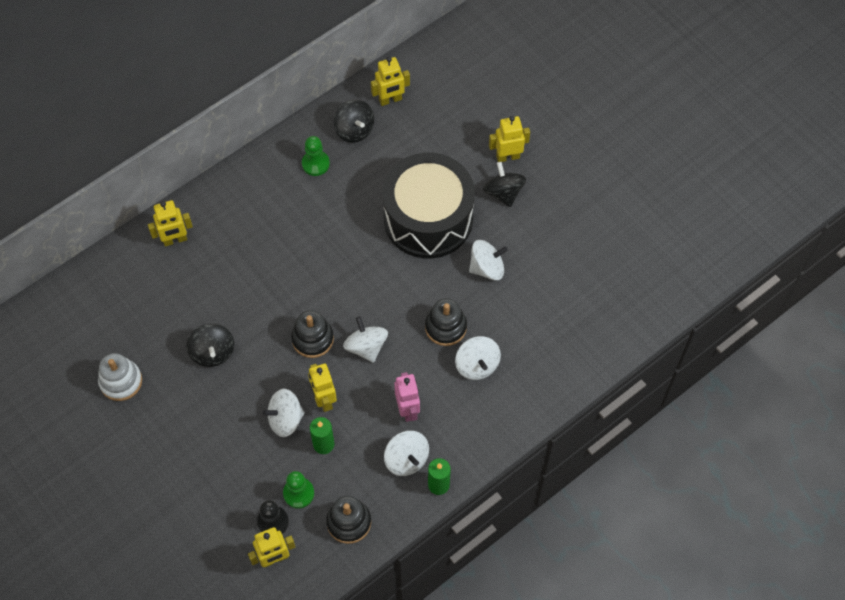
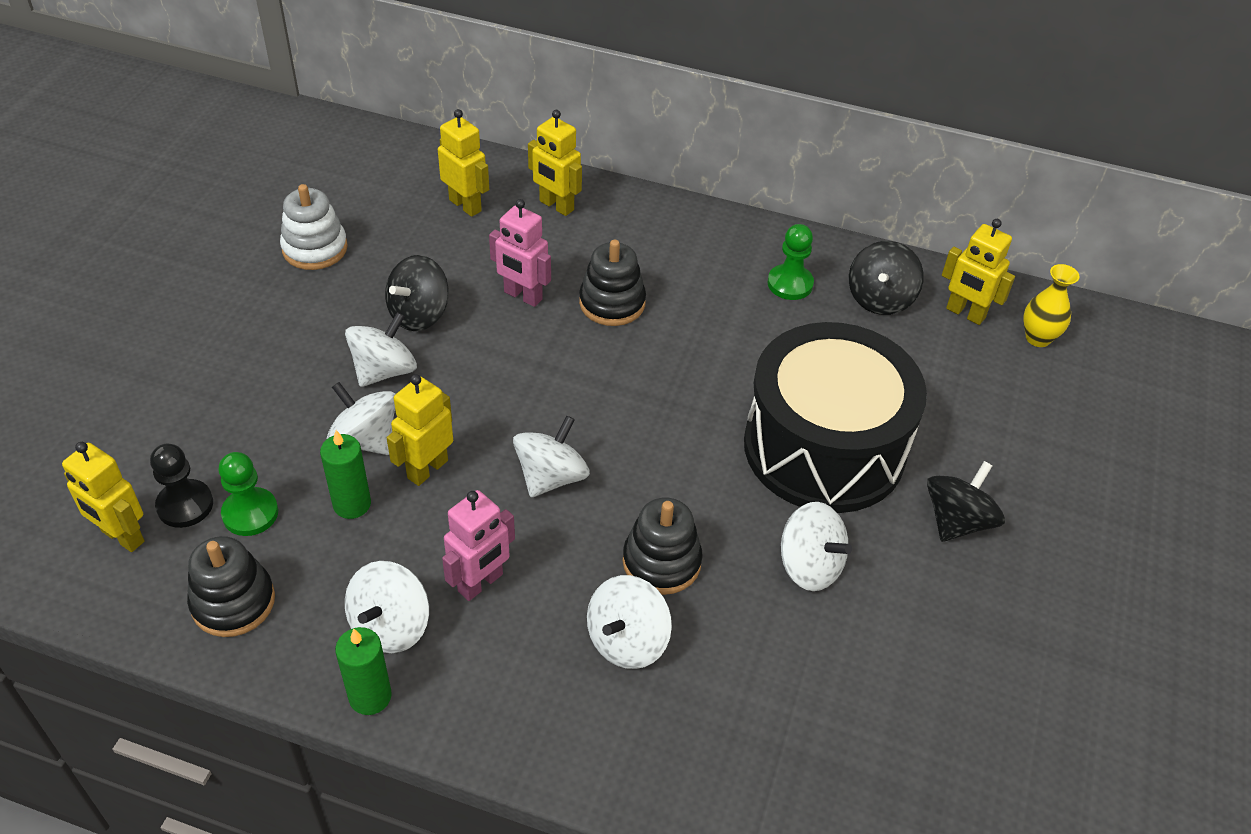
camera: 55 degrees right, 15 degrees down
(234, 295) = (522, 296): none -> pink robot
(243, 389) = (384, 370): none -> white spinning top
(312, 339) = (517, 408): black stacking toy -> black stacking toy (612, 303)
(427, 81) = (1038, 338): none -> yellow vase
(507, 156) = (1022, 495): yellow robot -> yellow robot (465, 205)

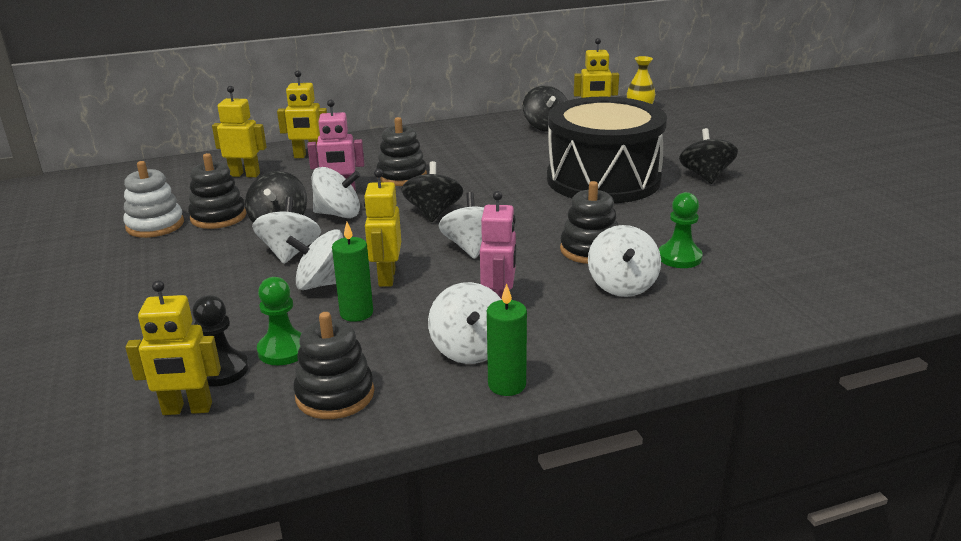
camera: 35 degrees left, 20 degrees down
(377, 268) = (218, 217): none -> black stacking toy
(575, 391) = (433, 213): none -> black spinning top
(790, 284) = (492, 137): green pawn -> green pawn (679, 257)
(809, 565) = (666, 218): white spinning top -> white spinning top (338, 214)

